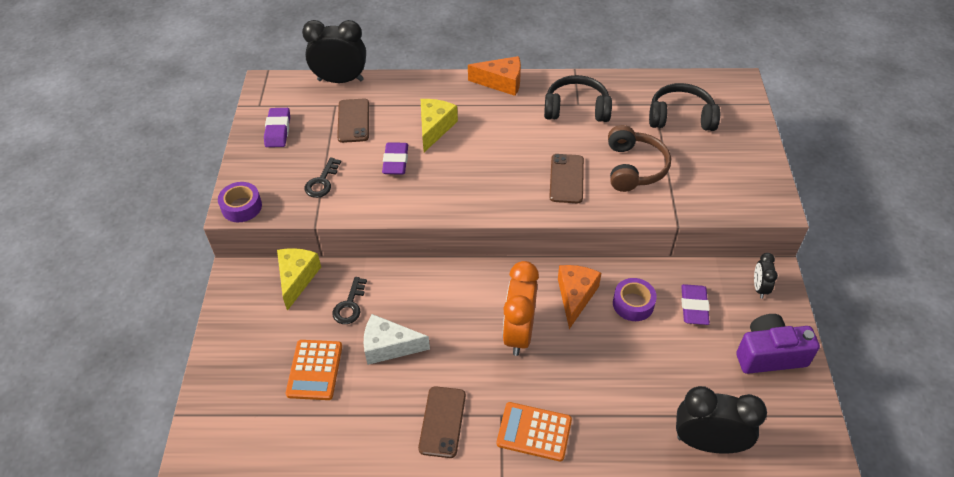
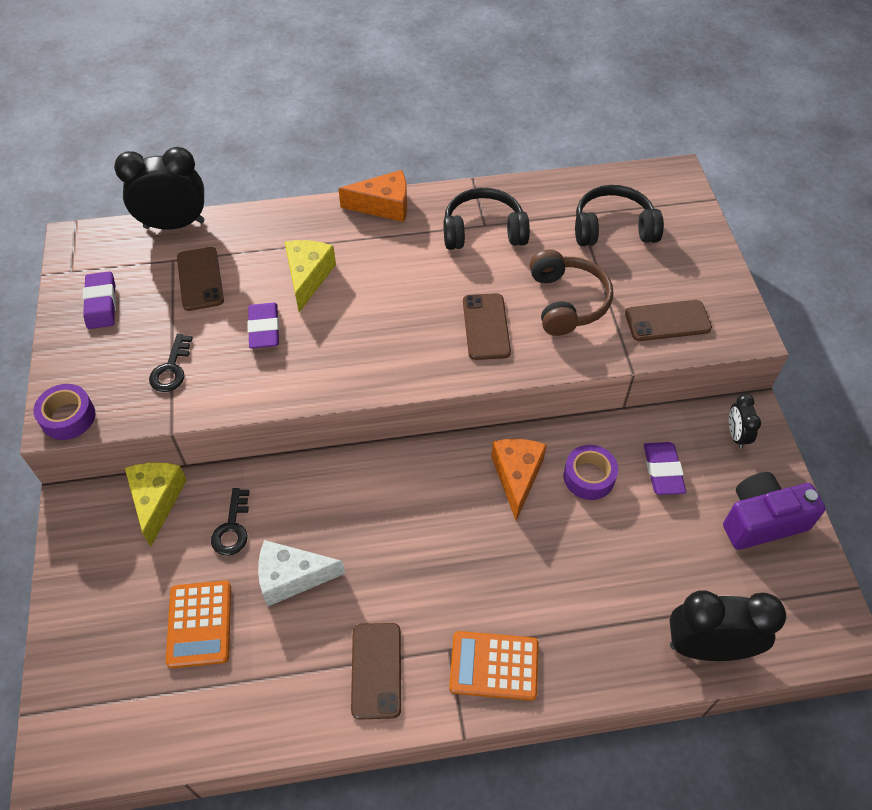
camera: 10 degrees left, 5 degrees up
(519, 333) = (454, 535): orange clock -> none
(713, 190) = (667, 321): none -> brown phone

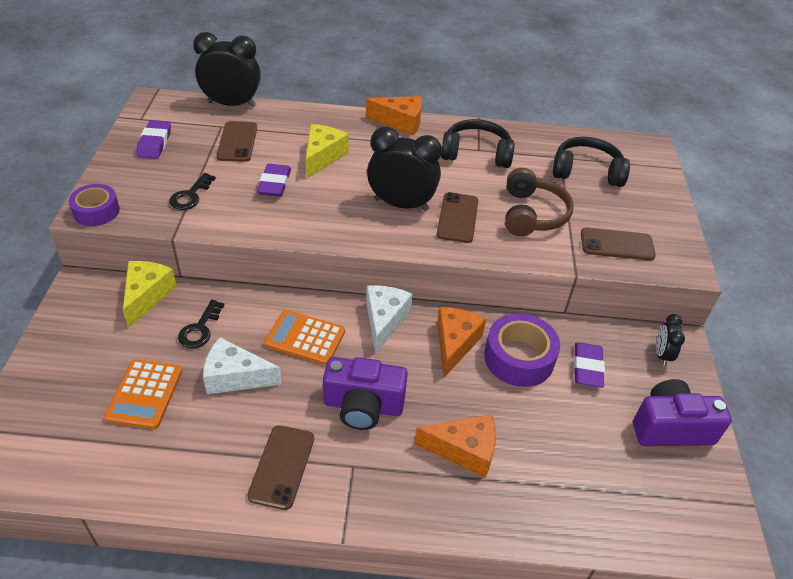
camera: 10 degrees right, 10 degrees down
(433, 466) = (384, 321): none -> white cheese
(440, 577) = (363, 406): none -> purple camera
(494, 666) = (388, 489): orange calculator -> orange calculator (305, 338)
(559, 602) = (464, 450): none -> orange cheese
(589, 477) = (519, 358): purple tape -> purple tape, size x1.51
(707, 647) = (593, 521): black clock -> black clock (401, 204)

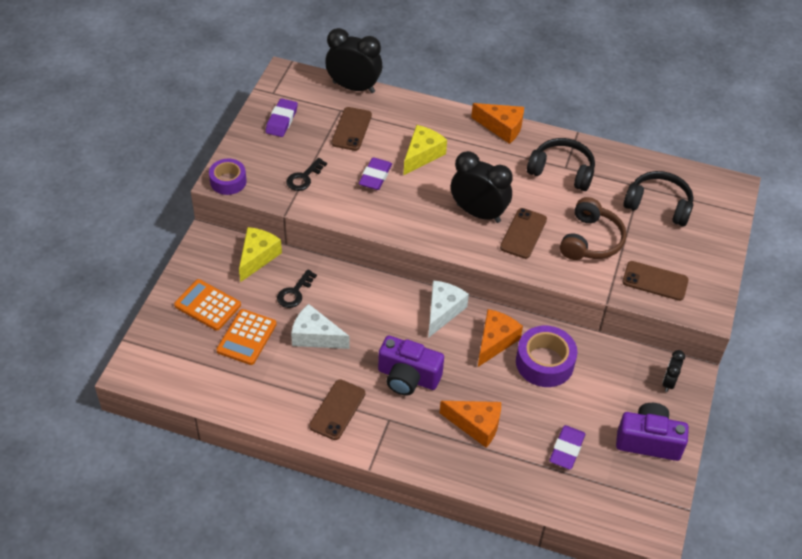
camera: 15 degrees right, 5 degrees up
(305, 338) = (375, 315): orange calculator -> orange calculator (207, 305)
(587, 368) = (599, 381): purple eraser -> purple eraser (566, 449)

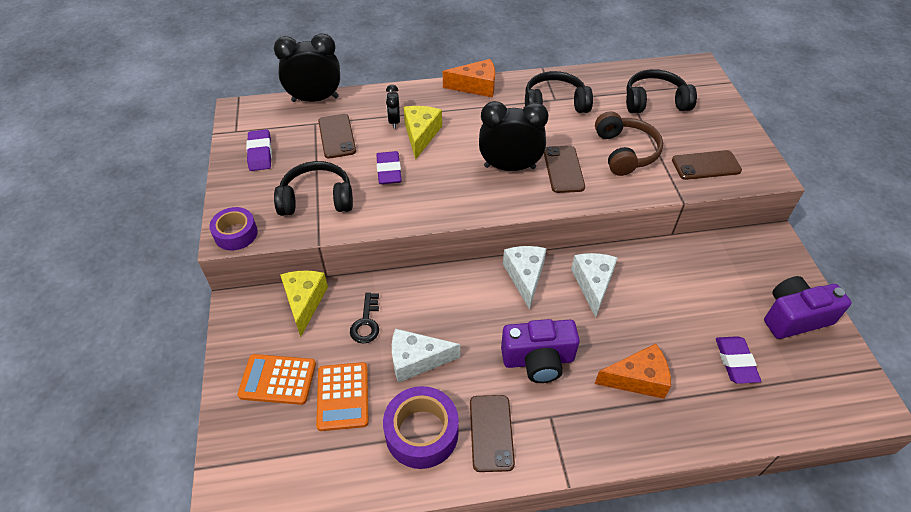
camera: 25 degrees left, 0 degrees up
(304, 178) = (317, 199): black key -> black headphones
(495, 341) = (593, 284): orange cheese -> white cheese
(544, 362) = (651, 284): purple tape -> purple tape (421, 433)
(668, 382) = (764, 254): black clock -> black clock (394, 121)

